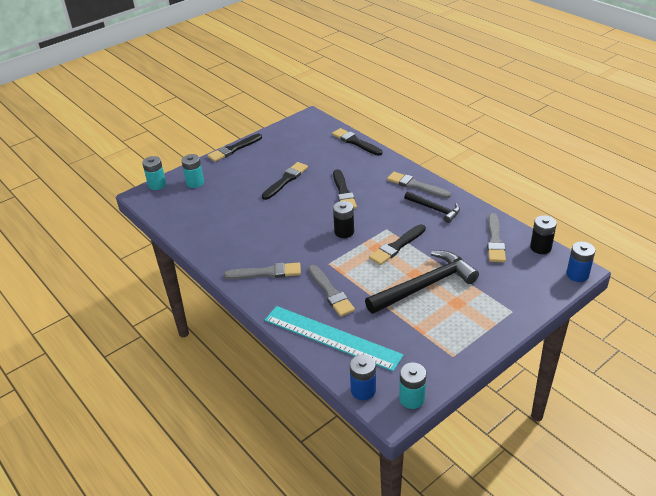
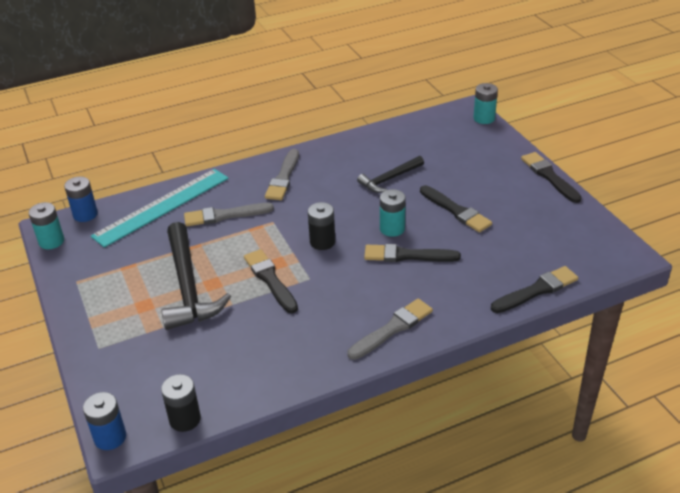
camera: 105 degrees right, 0 degrees up
(195, 183) = (478, 143): turquoise battery -> turquoise battery (392, 229)
(434, 209) = (327, 333): black hammer -> black hammer (389, 179)
(495, 241) = (227, 375): grey brush -> none

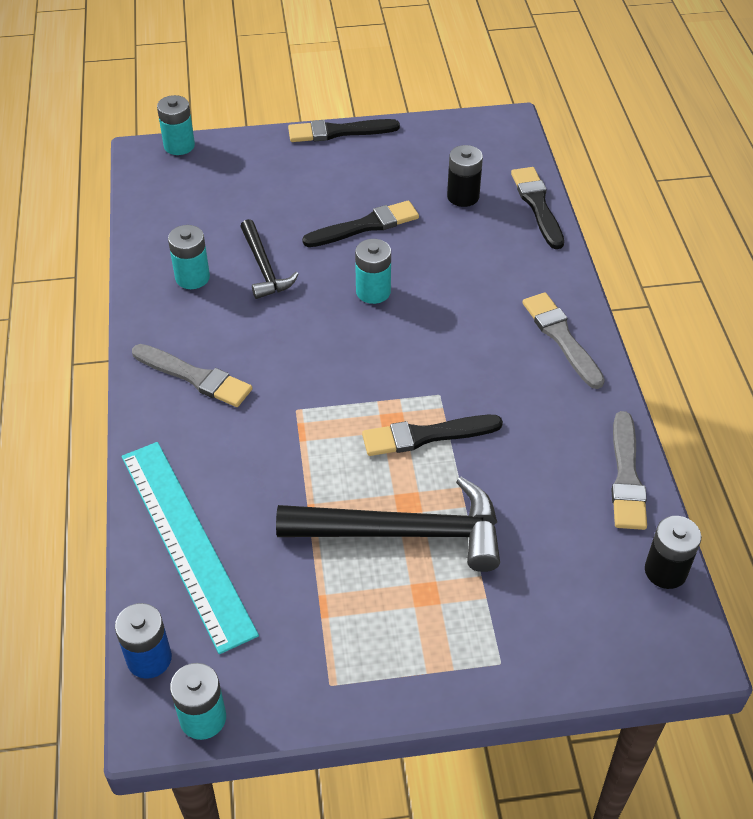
camera: 75 degrees left, 10 degrees up
(110, 437) = (681, 661): blue battery -> none
(224, 215) = (253, 463): grey brush -> grey brush (626, 476)
(322, 242) = (369, 365): black battery -> black battery (463, 196)
(365, 155) = (192, 277): none -> turquoise battery
(407, 255) = (433, 291): black brush -> none

